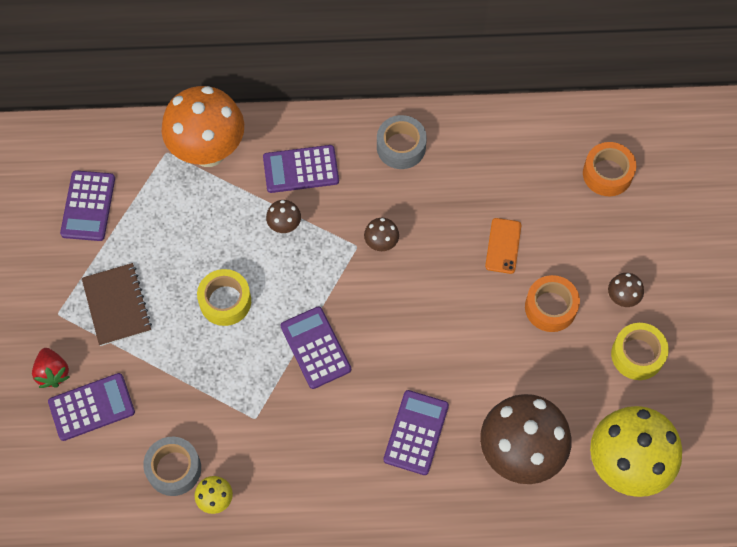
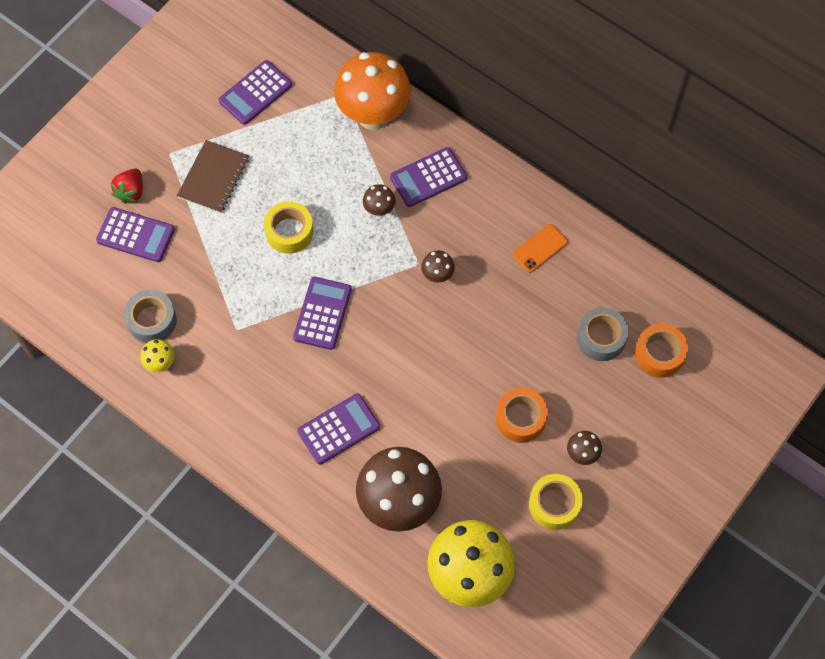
camera: 40 degrees right, 0 degrees up
(301, 169) = (428, 177): purple calculator -> purple calculator turned 60 degrees counterclockwise
(401, 147) = (517, 216): grey tape -> grey tape (601, 338)
(503, 246) = (527, 346): orange phone -> orange phone (540, 248)

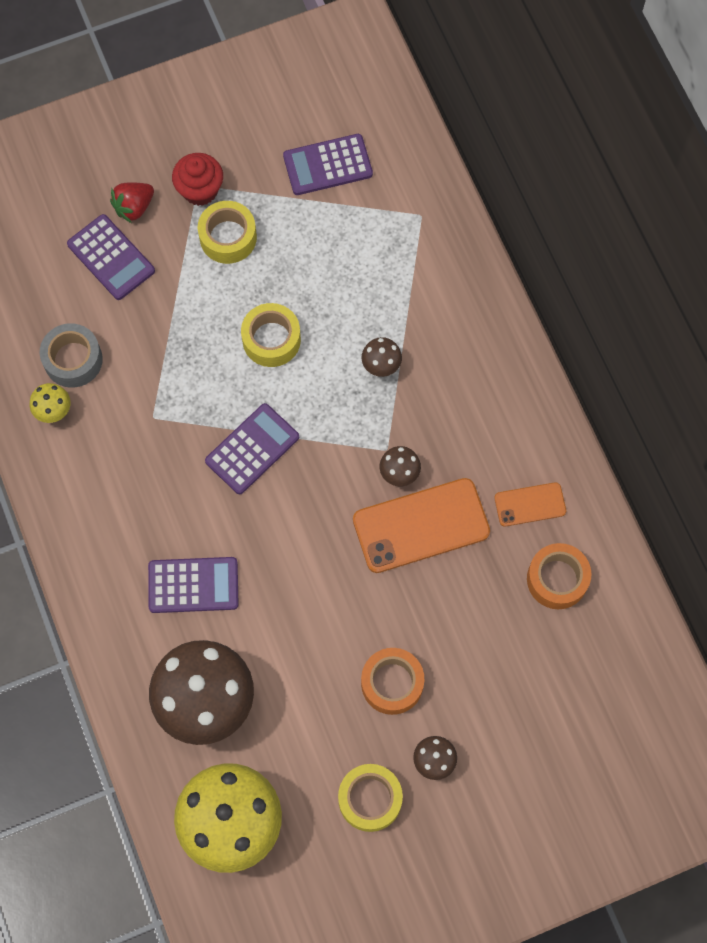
camera: 30 degrees right, 5 degrees up
(172, 155) = (200, 190): none -> red cupcake
(214, 178) = (228, 237): brown notebook -> yellow tape
(373, 115) = (439, 256): orange mushroom -> none
(428, 177) = (456, 358): purple calculator -> none
(474, 302) = (421, 525): none -> orange phone
(601, 338) = (535, 643): grey tape -> none
(659, 354) = (589, 698): orange tape -> orange tape (557, 579)

